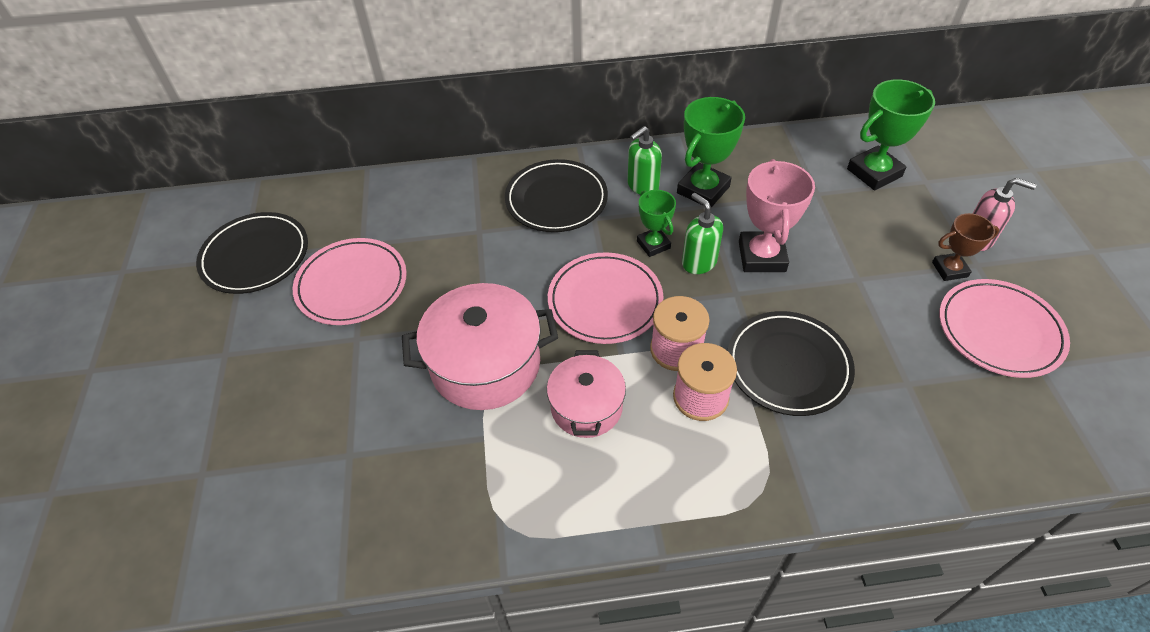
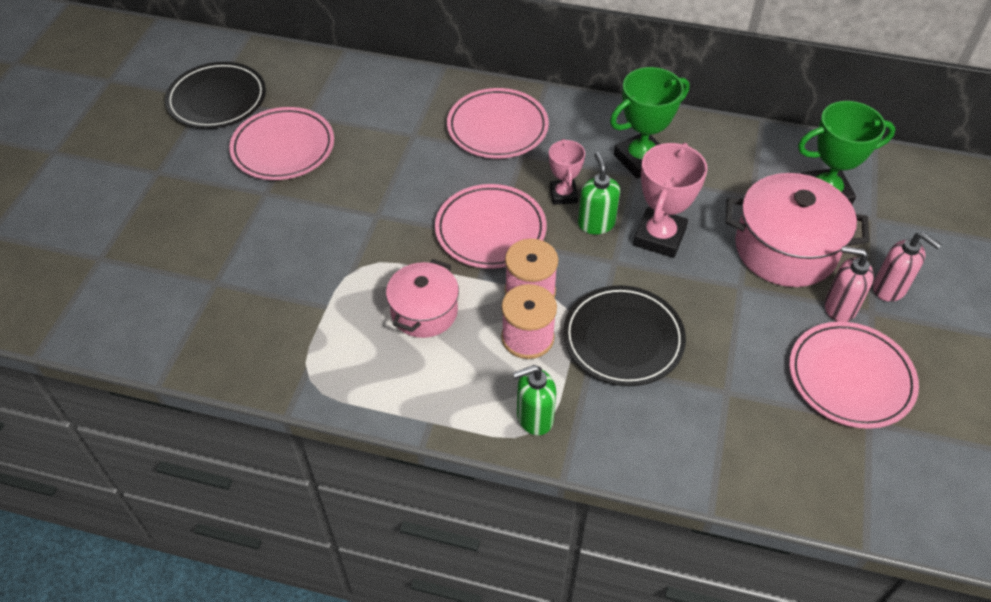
camera: 20 degrees right, 0 degrees up
(485, 364) = (359, 249): pink pot -> pink pot (785, 249)
(556, 199) = (497, 127): black plate -> pink plate
(642, 186) = (585, 139): green soap dispenser -> green soap dispenser (534, 418)
(653, 244) = (563, 195): green trophy -> pink trophy
(949, 269) = (839, 307): brown trophy -> pink soap dispenser

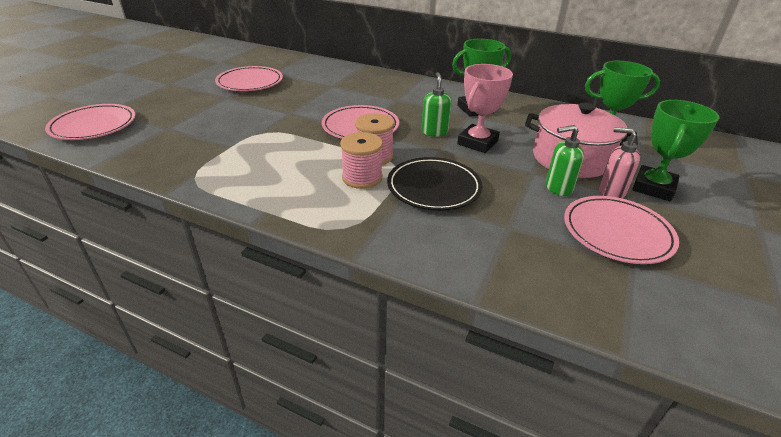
camera: 10 degrees right, 15 degrees down
(217, 99) = (225, 63): black plate -> none
(424, 312) = (295, 156): pink pot -> none
(497, 127) = (386, 88): pink plate -> pink plate (94, 126)
(534, 418) = (347, 220): green soap dispenser -> green soap dispenser (558, 188)
(563, 195) = (417, 118): pink trophy -> none
(889, 288) = (653, 187): pink soap dispenser -> green trophy

